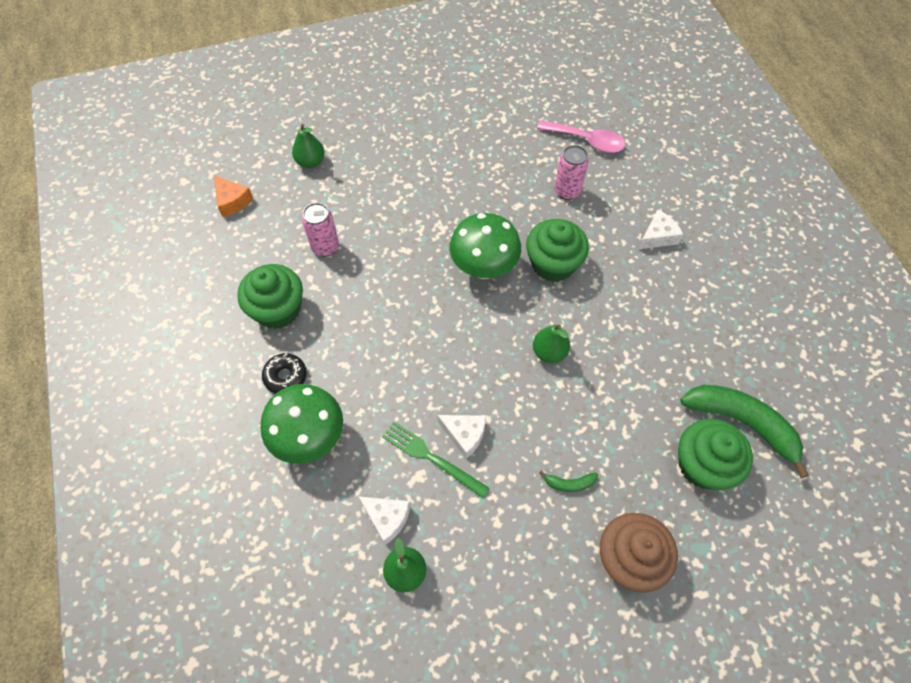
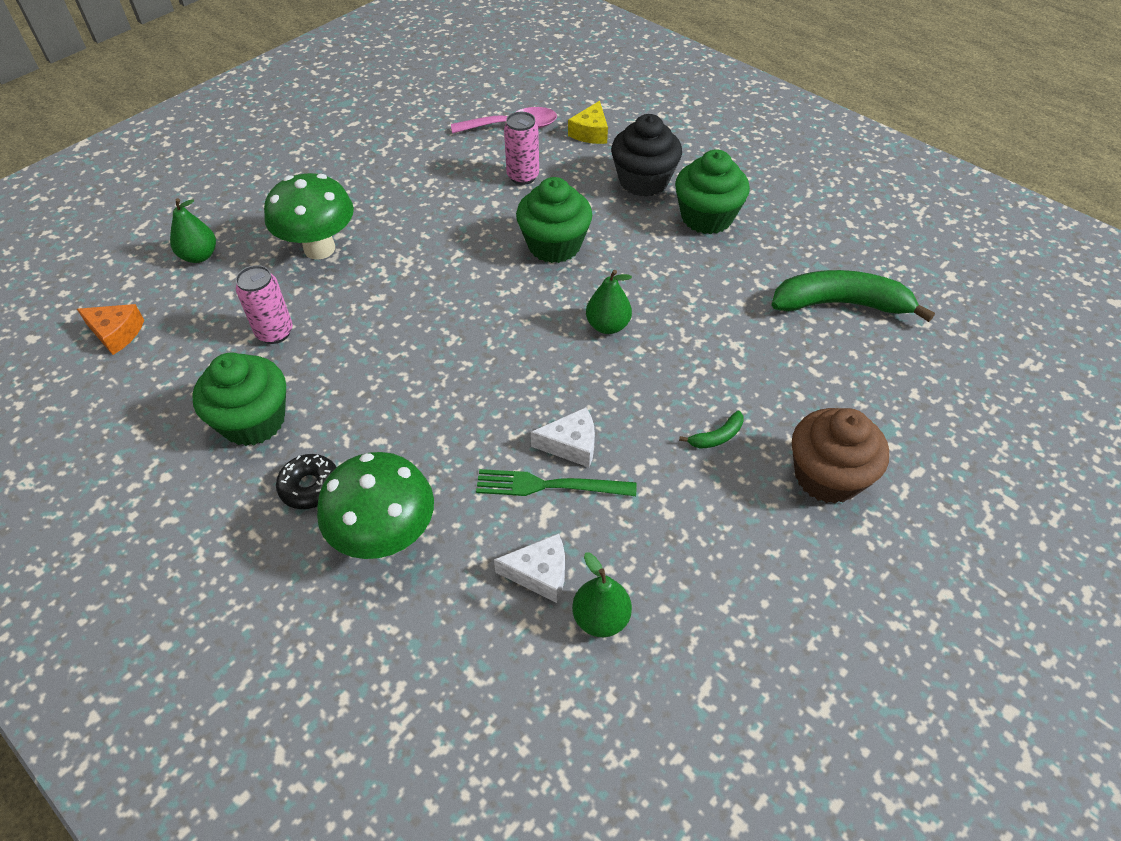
camera: 30 degrees left, 10 degrees down
(483, 268) = (481, 278): green mushroom -> green mushroom (319, 248)
(644, 172) = (590, 133): none -> yellow cheese
(657, 236) = (643, 181): white cheese -> black cupcake
(703, 465) = (832, 356): green cupcake -> green cupcake (706, 217)

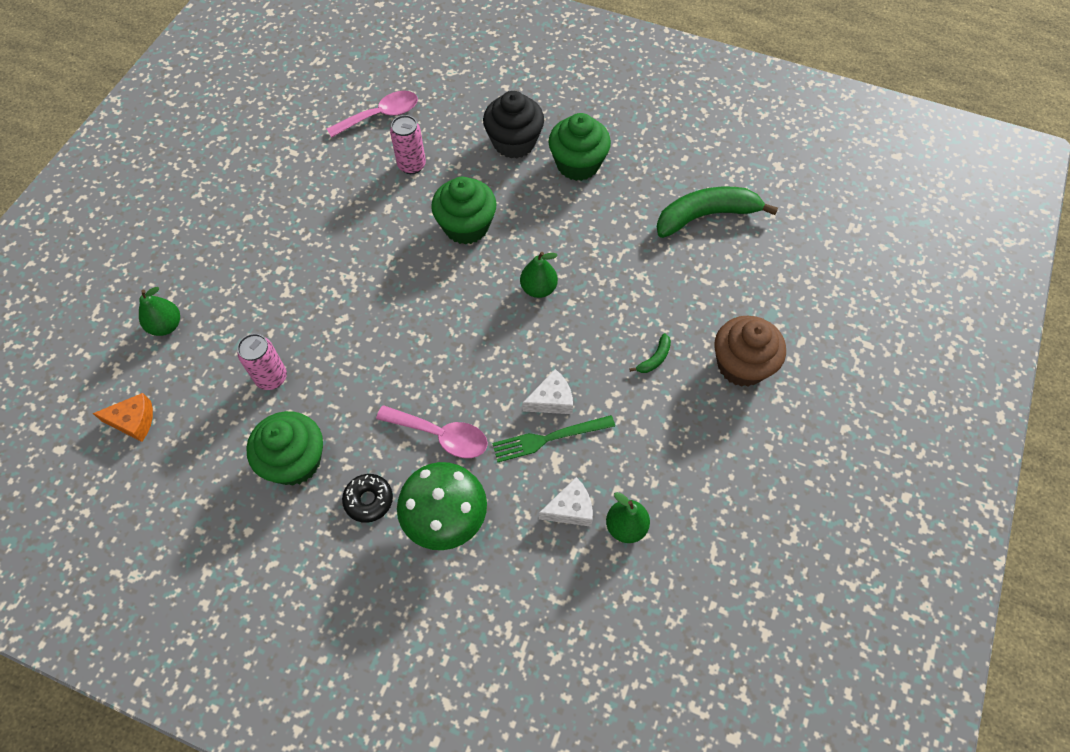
camera: 20 degrees left, 10 degrees up
(319, 248) = (269, 287): green mushroom -> none
(425, 444) = (441, 435): none -> pink spoon
(590, 133) = (450, 104): yellow cheese -> none

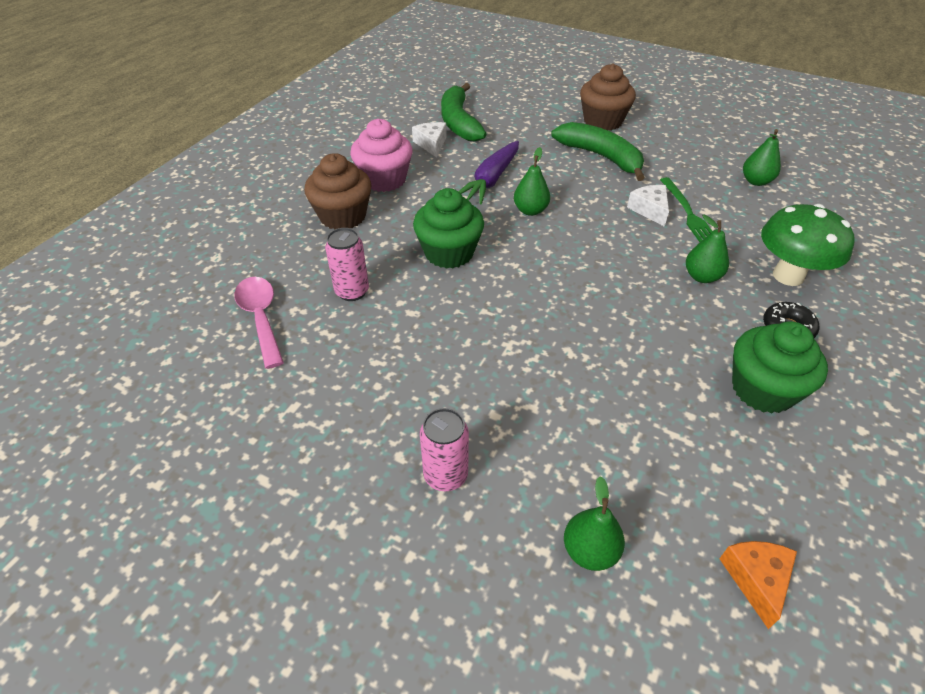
camera: 85 degrees left, 15 degrees down
(271, 378) = (659, 416): pink can -> pink can (445, 475)
(441, 435) = (702, 276): pink spoon -> green pear
(514, 142) = (343, 216): black cupcake -> brown cupcake
(570, 509) = (750, 206): white cheese -> white cheese (431, 144)
(578, 164) = (384, 180): green cupcake -> pink cupcake
(589, 252) = (491, 180): none -> purple carrot
(654, 358) = (601, 157): green banana -> green banana, size x2.39

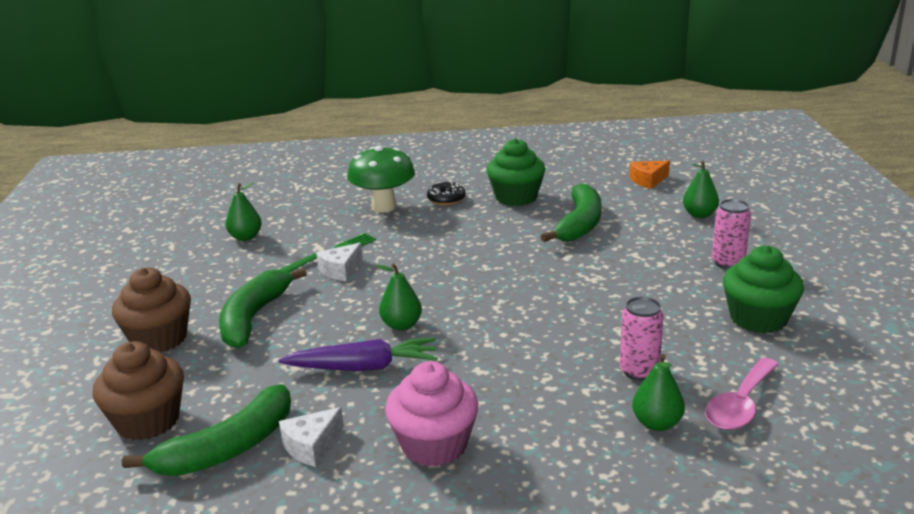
camera: 120 degrees left, 20 degrees down
(343, 216) = (540, 439): brown cupcake -> brown cupcake (148, 421)
(449, 253) = (519, 344): green cupcake -> green cupcake (758, 318)
(643, 405) = (580, 224): none -> green banana
(702, 276) = (419, 232): green pear -> green pear (656, 423)

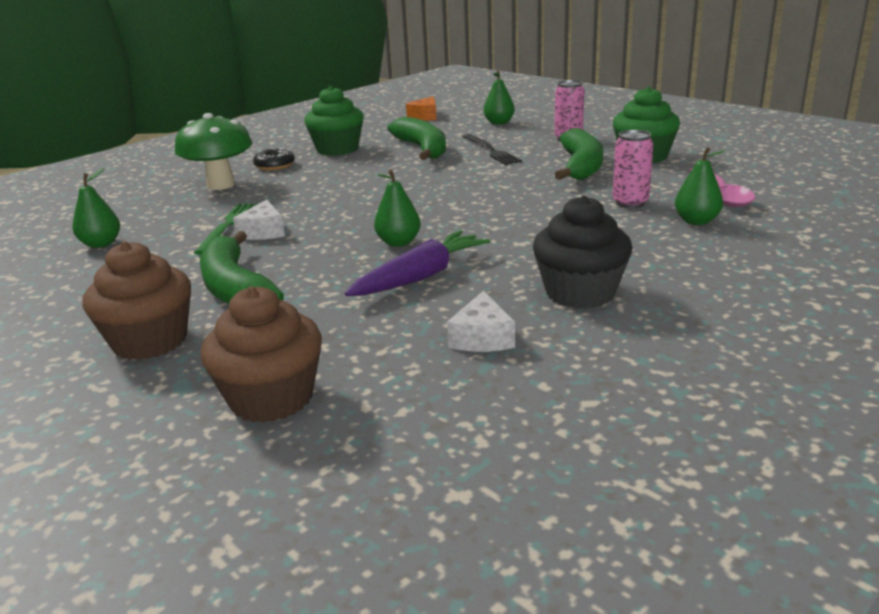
camera: 40 degrees left, 0 degrees up
(228, 448) = (405, 375): green banana -> green banana (581, 166)
(434, 445) = (580, 293): pink cupcake -> black cupcake
(631, 250) = (491, 151): none -> black fork

